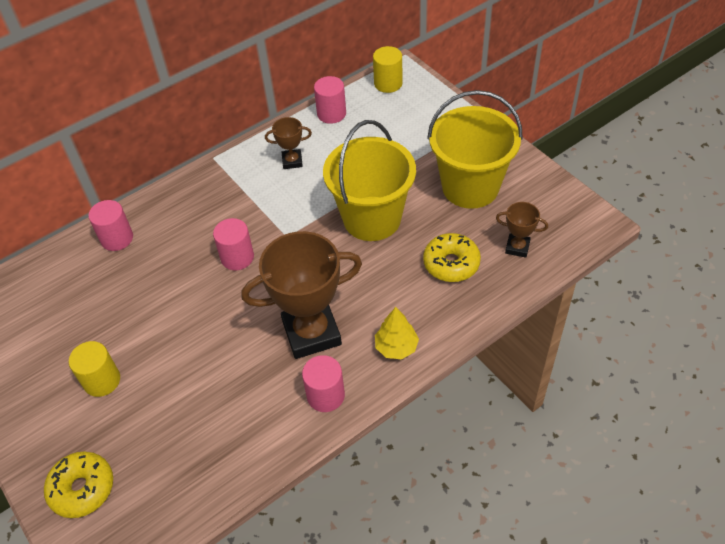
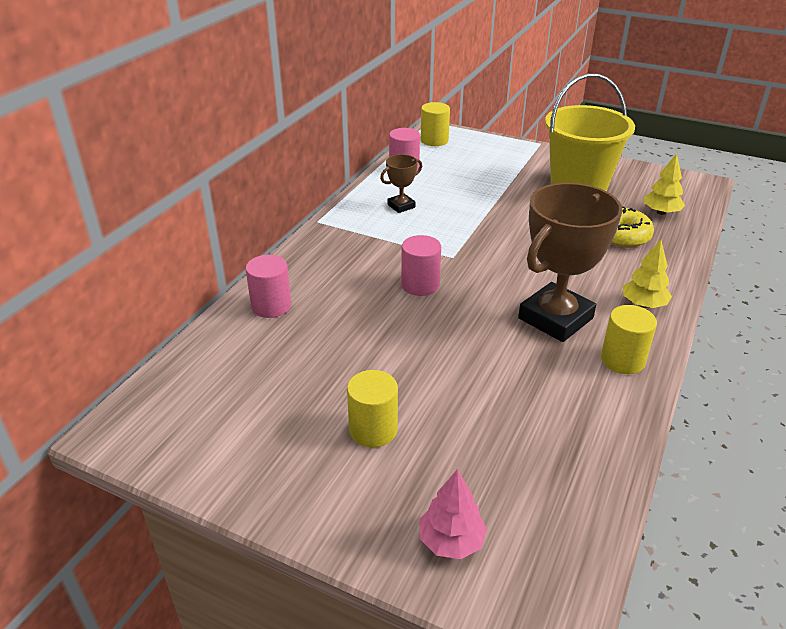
camera: 30 degrees left, 15 degrees down
(82, 488) = (451, 541): yellow donut -> pink tree
(325, 395) = (622, 360): pink cylinder -> yellow cylinder
(372, 218) = (519, 225): yellow bucket -> none
(517, 247) = (661, 212): brown trophy -> yellow tree

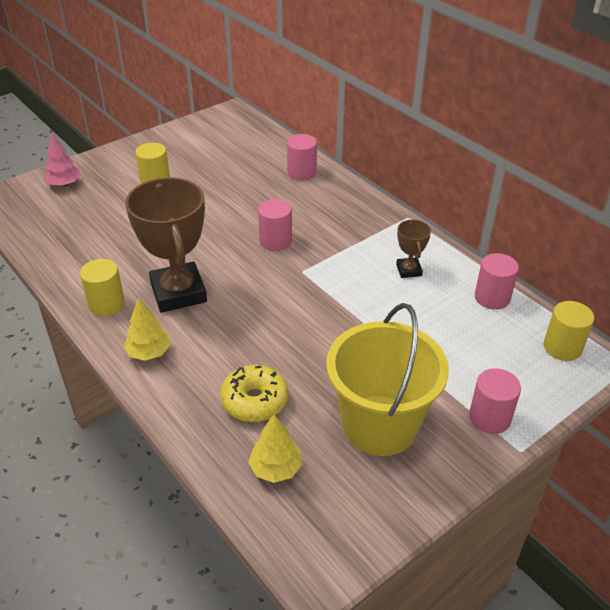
camera: 115 degrees right, 5 degrees up
(526, 154) = (489, 418): none -> pink cylinder

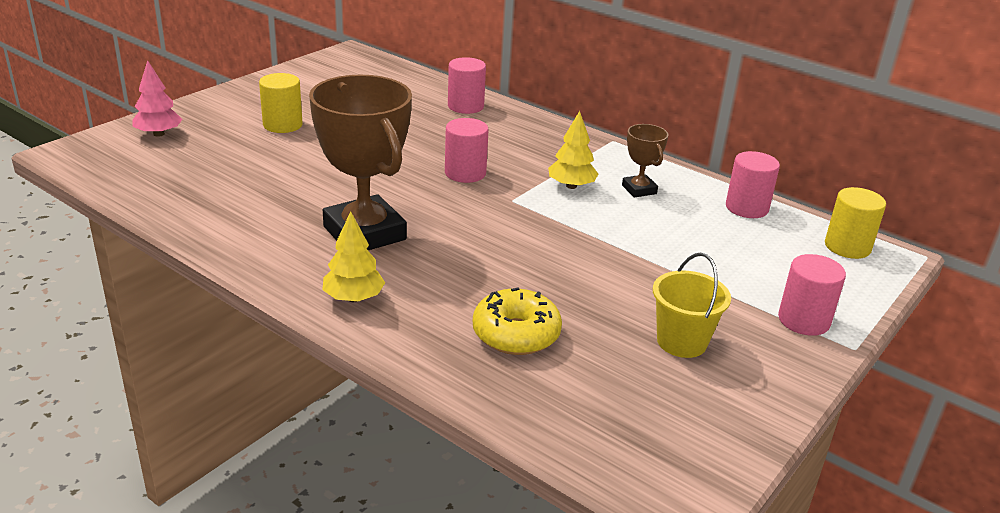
camera: 15 degrees left, 10 degrees down
(106, 304) = (272, 252): yellow cylinder -> none
(275, 468) = (576, 400): yellow tree -> yellow tree (571, 186)
(380, 425) = (681, 342): yellow bucket -> yellow bucket, size x0.53

